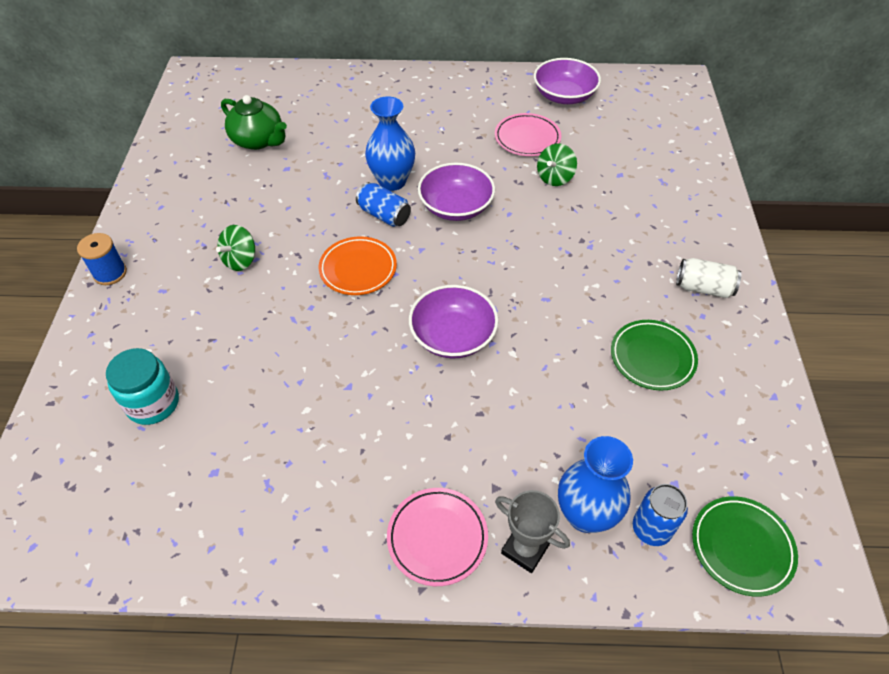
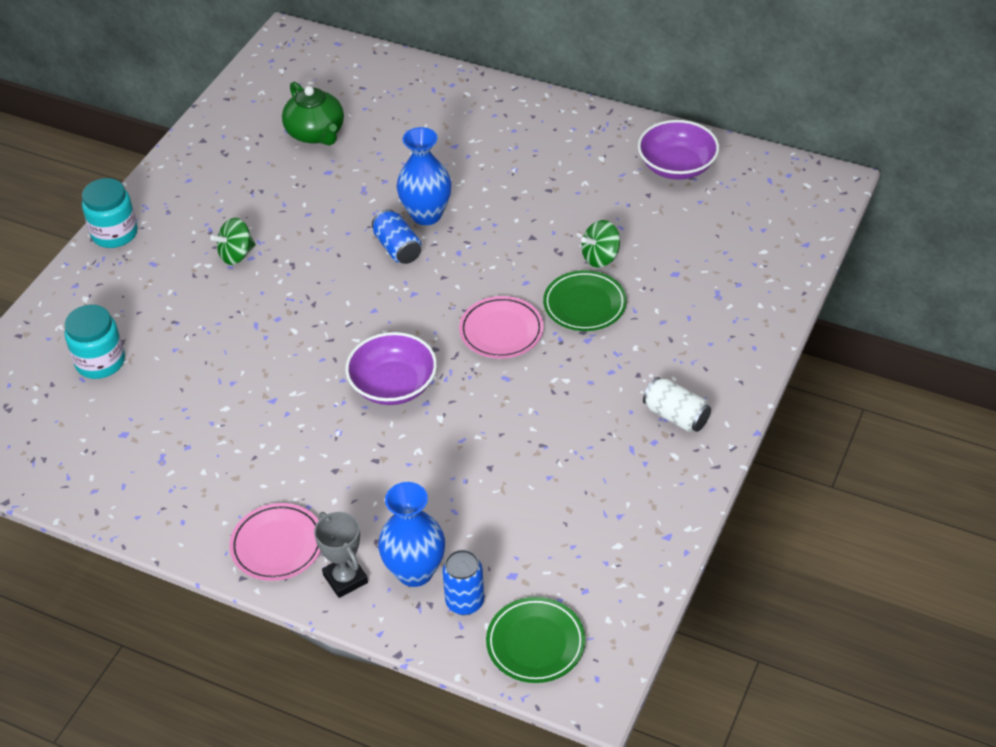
camera: 25 degrees right, 5 degrees down
(110, 273) = (115, 233): blue spool -> turquoise jar
(358, 269) = (341, 295): orange plate -> none
(456, 207) = (475, 260): purple bowl -> none
(527, 138) = (600, 205): pink plate -> pink plate (501, 331)
(652, 357) = (572, 464): green plate -> green plate (584, 305)

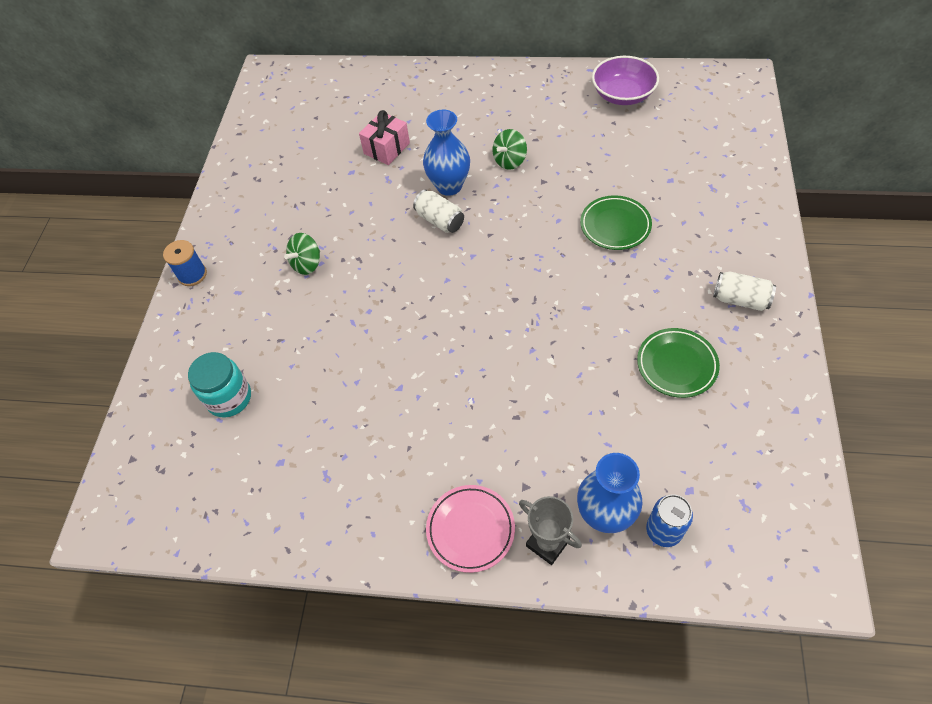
camera: 15 degrees left, 10 degrees up
(115, 233) = (192, 274): turquoise jar -> blue spool
(316, 133) = (326, 143): green teapot -> none
(379, 157) = (386, 148): none -> pink gift
(393, 385) = (496, 342): purple bowl -> none
(397, 248) = (440, 220): blue can -> white can
(501, 331) = (561, 267): pink plate -> none
(535, 643) = (745, 551): green plate -> green plate (676, 365)
(600, 257) = (605, 183): green spinning top -> green spinning top (509, 161)

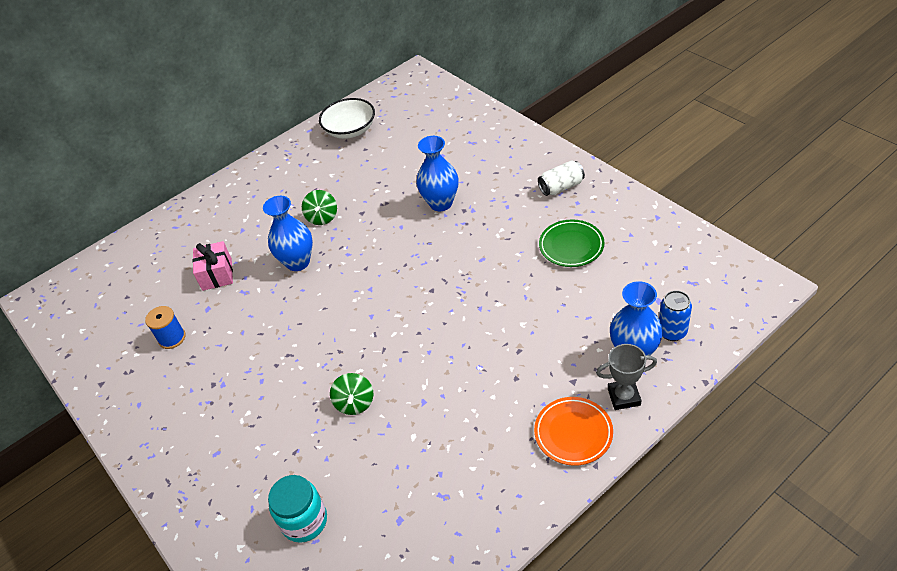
camera: 45 degrees left, 10 degrees down
(192, 274) = (158, 475): blue spool -> blue spool (172, 338)
(307, 264) = (251, 390): green spinning top -> green spinning top (355, 403)
(440, 220) = (319, 286): white can -> none
(470, 529) = (573, 433): pink plate -> orange plate
(615, 226) = (441, 203): green plate -> blue vase
(622, 94) = (350, 130): purple bowl -> white bowl

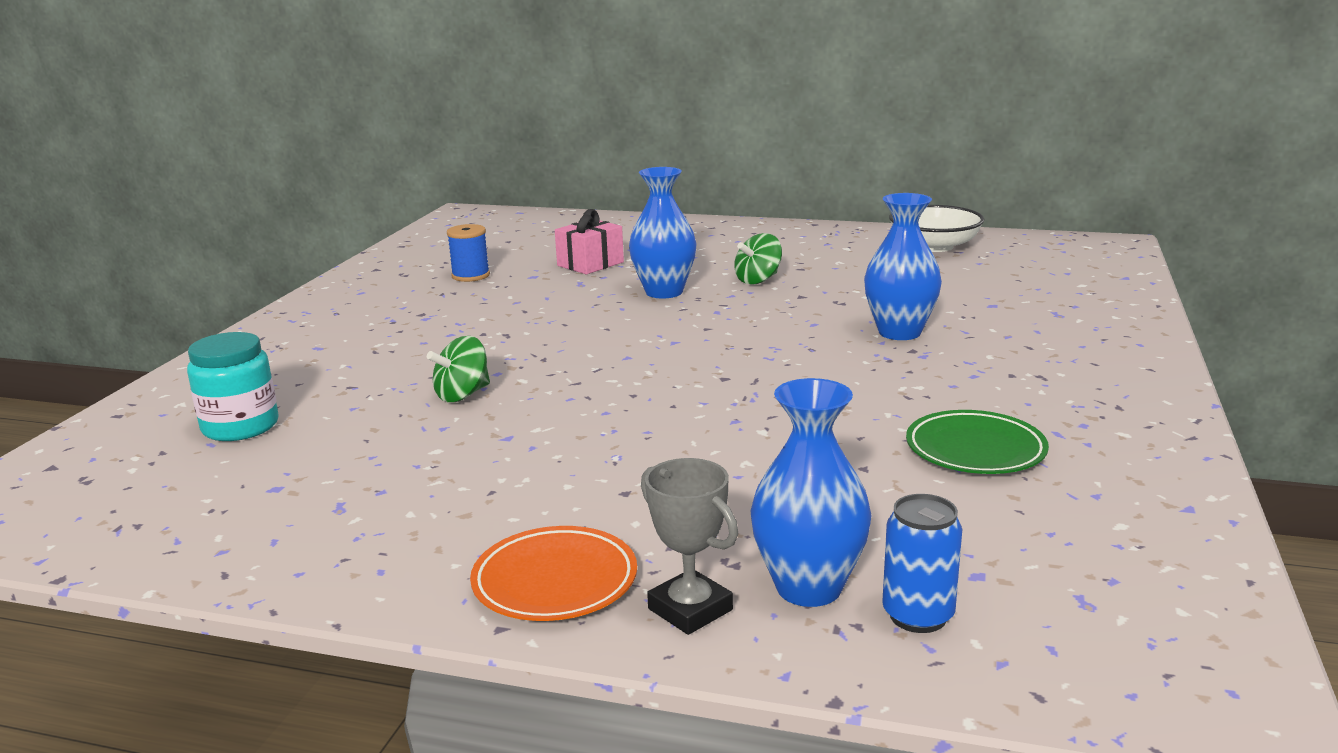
camera: 50 degrees right, 25 degrees down
(561, 187) = (1093, 401): white can -> none

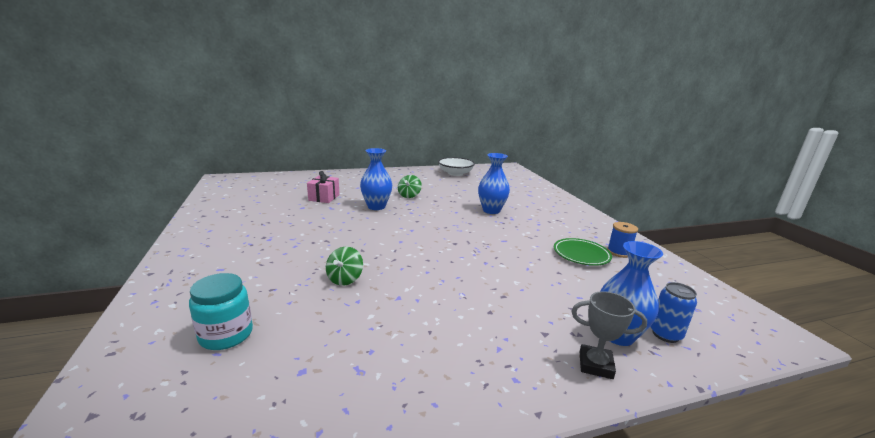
camera: 35 degrees left, 0 degrees up
(470, 276) = (267, 212): blue spool -> blue spool (618, 252)
(555, 581) = (525, 373): orange plate -> none

